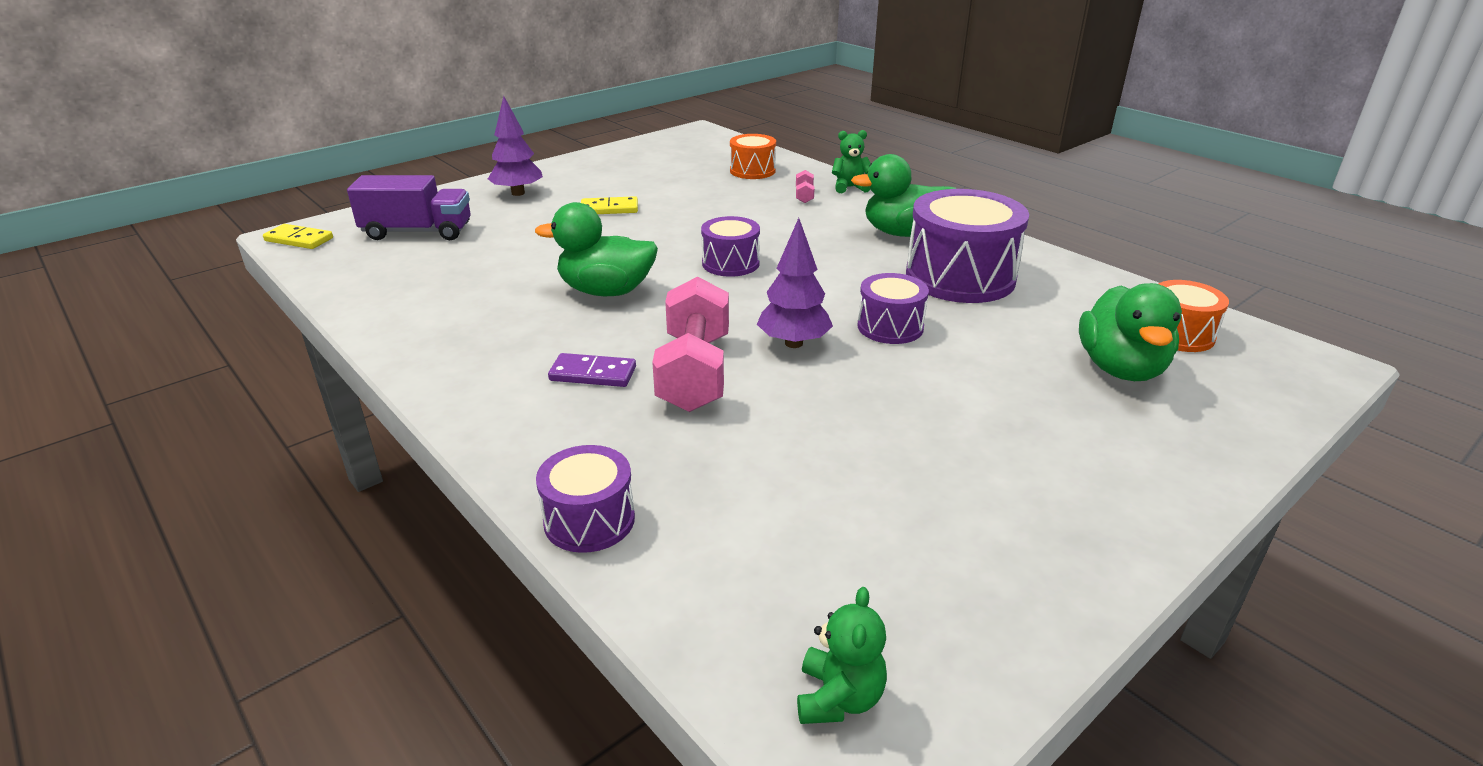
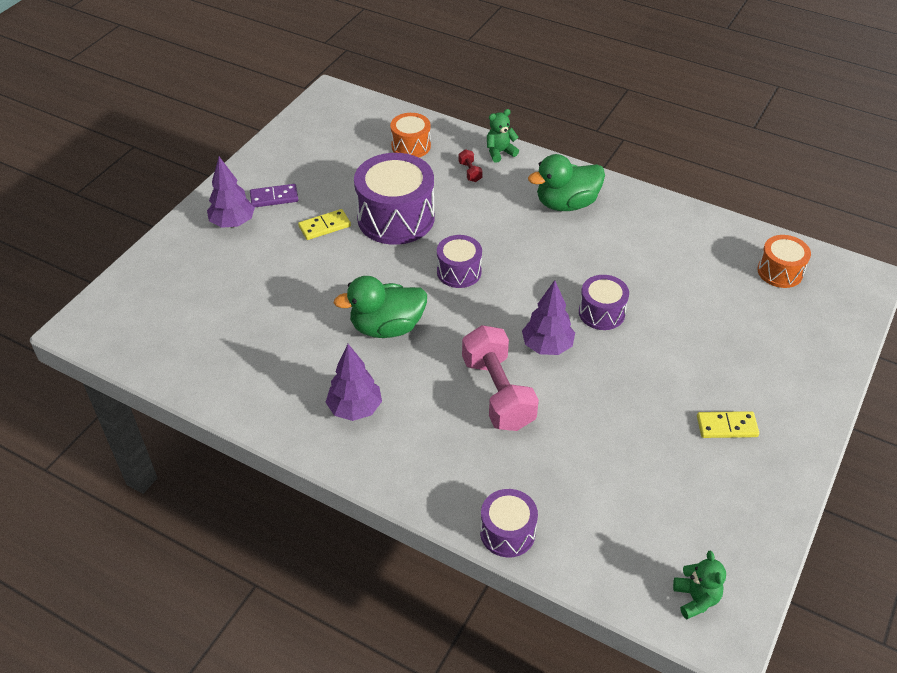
camera: 20 degrees left, 15 degrees up
(299, 240) = (92, 331): yellow domino -> yellow domino (727, 427)
(418, 232) = (186, 295): purple truck -> none
(503, 350) = (355, 409): none -> purple tree
(593, 374) = (432, 414): purple domino -> purple domino (274, 198)
(804, 196) = (470, 172): pink dumbbell -> red dumbbell
(960, 277) = (625, 246): purple drum -> purple drum (396, 218)
(1120, 369) = (755, 315): green duck -> none

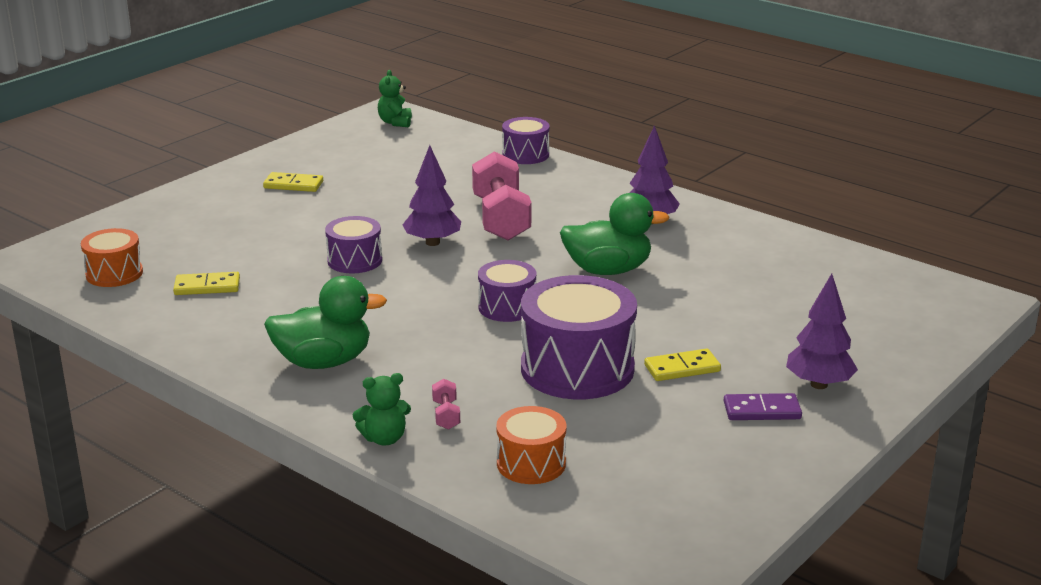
camera: 170 degrees left, 20 degrees down
(470, 172) = (446, 415): red dumbbell -> pink dumbbell
(697, 266) = (207, 287): none -> yellow domino

